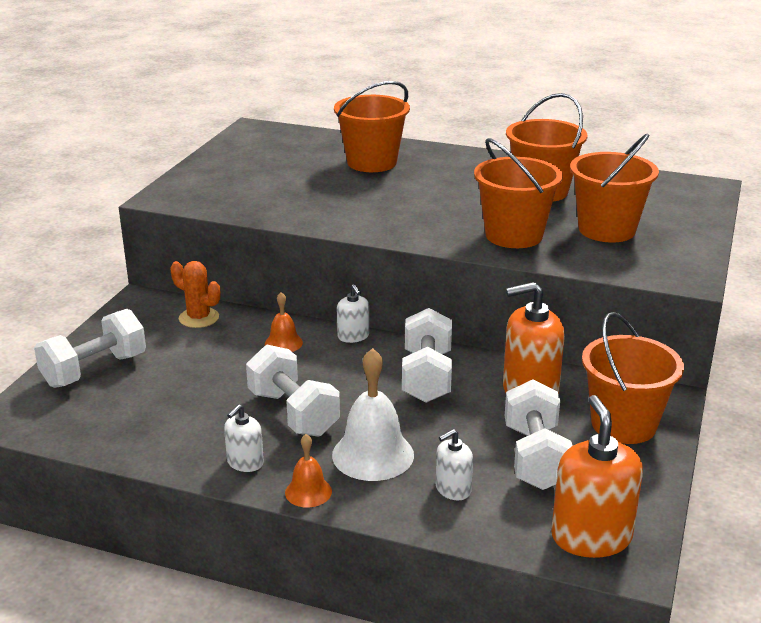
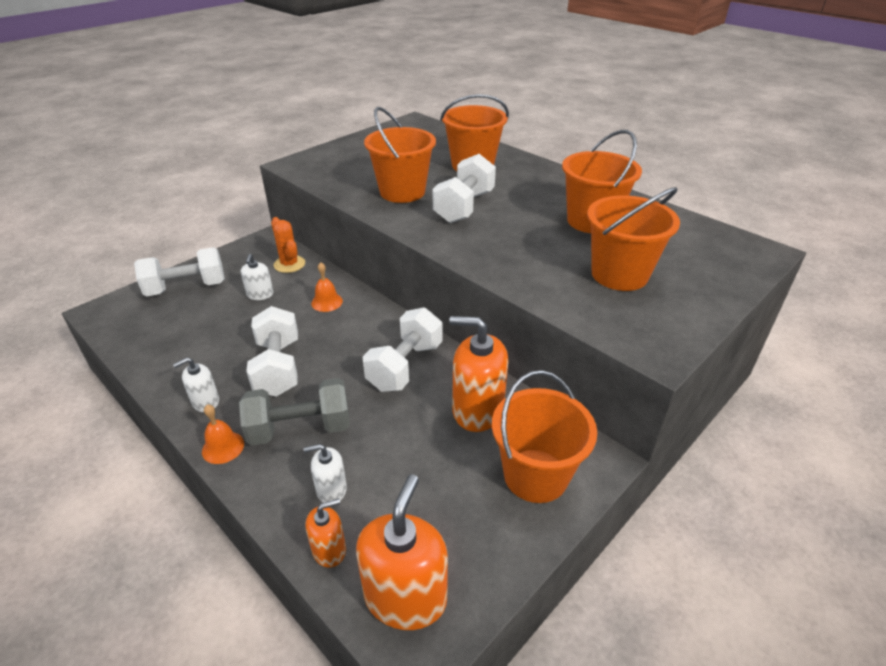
camera: 25 degrees right, 10 degrees up
(353, 336) = (381, 311): white soap dispenser -> white soap dispenser (260, 294)
(373, 454) = (300, 429): white bell -> grey dumbbell
(495, 529) = (329, 550): none -> orange soap dispenser
(514, 235) = (527, 259): orange bucket -> orange bucket (402, 192)
(535, 457) = (427, 482): white dumbbell -> white dumbbell (464, 207)

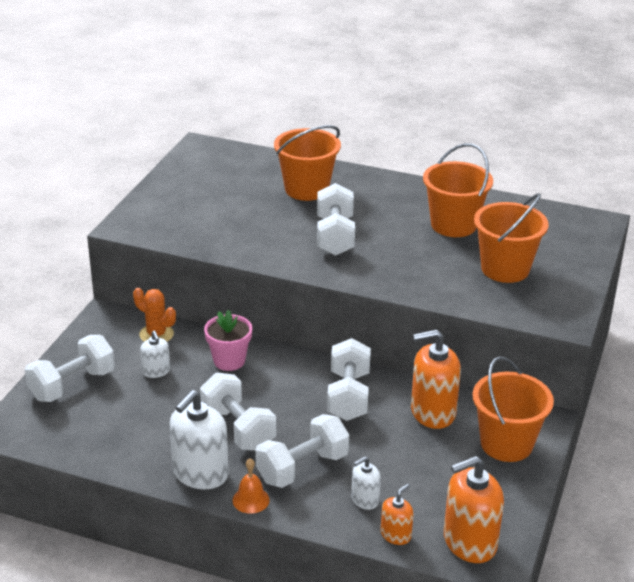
camera: 25 degrees left, 5 degrees down
(205, 402) = (200, 473): white soap dispenser -> white soap dispenser, size x1.90
(300, 429) = (302, 468): grey dumbbell -> white dumbbell
(327, 302) = (229, 361): orange bell -> pink flower pot
(402, 192) = (264, 233): orange bucket -> none
(405, 597) = (469, 542): orange soap dispenser -> orange soap dispenser turned 105 degrees counterclockwise

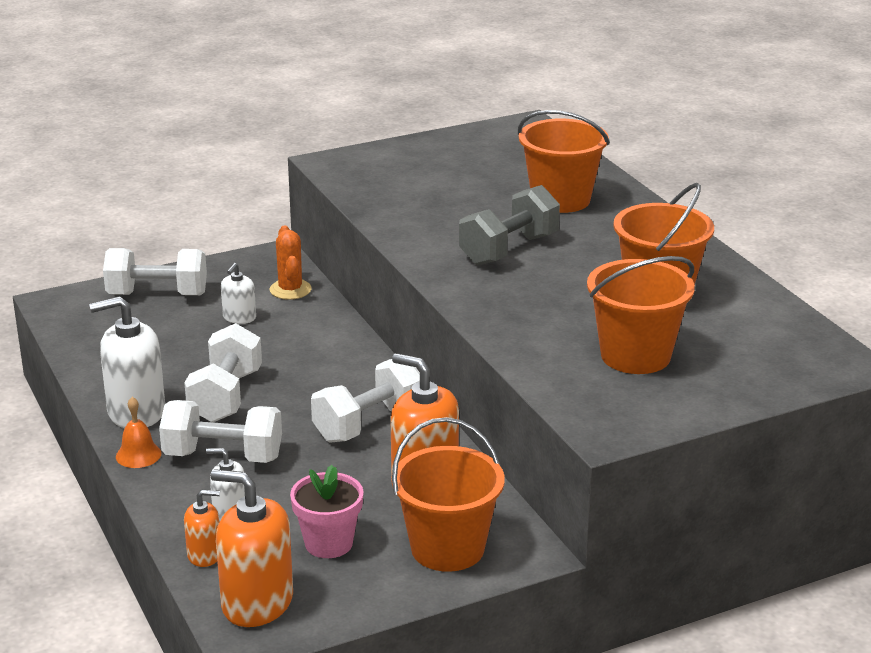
camera: 45 degrees right, 5 degrees down
(229, 361) = (314, 340): pink flower pot -> pink flower pot (328, 543)
(335, 236) = (509, 250): white dumbbell -> grey dumbbell

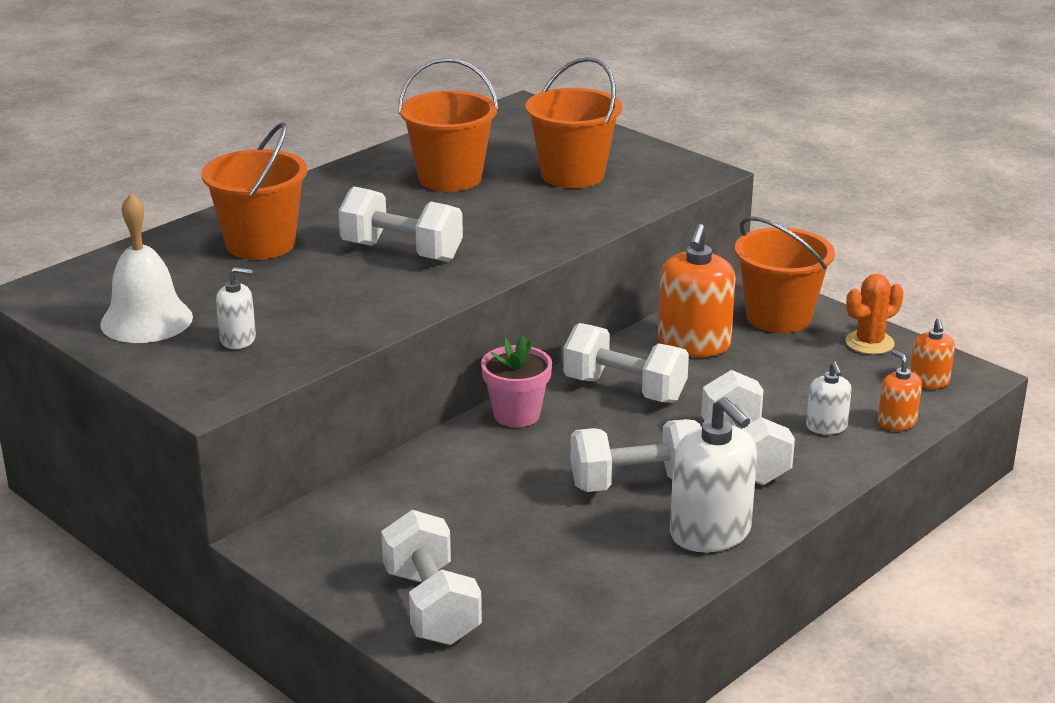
camera: 110 degrees left, 0 degrees up
(138, 455) = (785, 505): orange bell -> none
(239, 317) = (457, 523): white soap dispenser -> white soap dispenser (238, 339)
(257, 603) = (929, 381): orange soap dispenser -> orange soap dispenser, size x0.53
(290, 290) = (365, 505): orange cactus -> orange cactus (869, 343)
(328, 543) = (823, 368): pink flower pot -> pink flower pot (516, 415)
(456, 153) = (146, 320): none -> white bell
(509, 250) = (401, 252): grey dumbbell -> white dumbbell

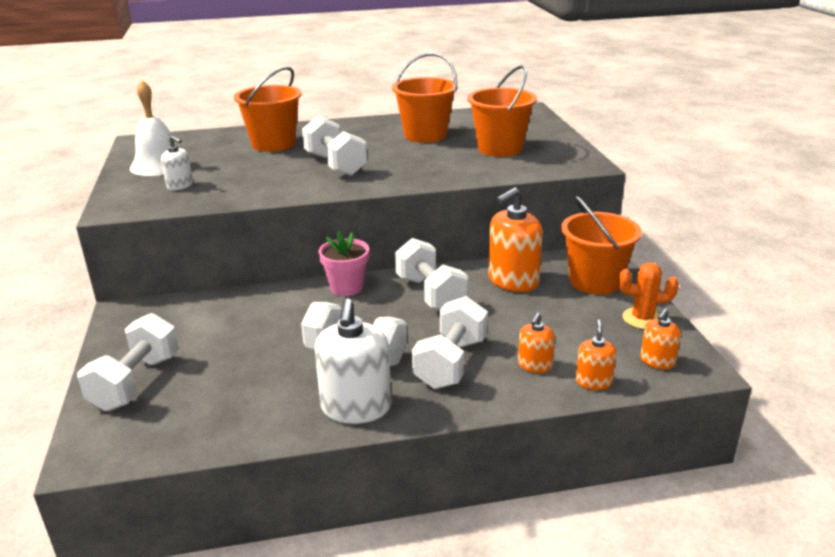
camera: 35 degrees right, 0 degrees up
(826, 426) = (534, 365): white soap dispenser -> orange soap dispenser

